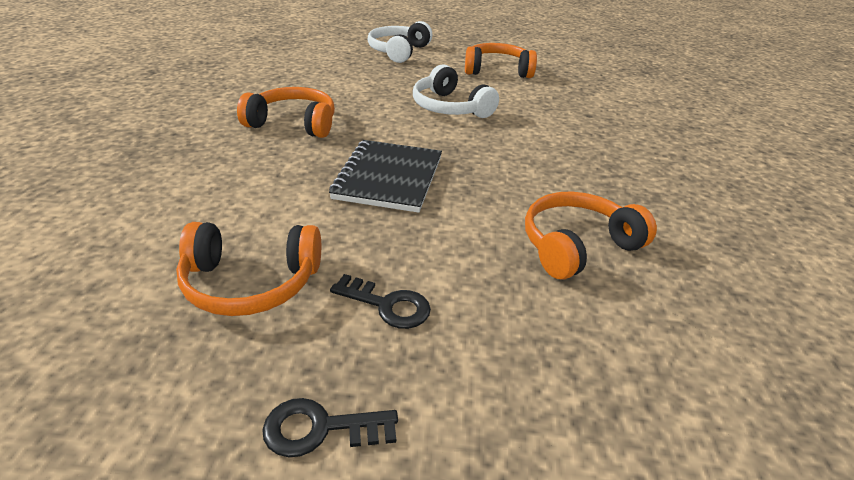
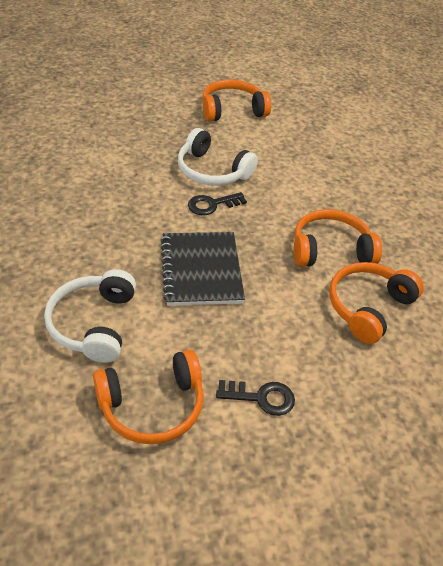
camera: 20 degrees left, 10 degrees up
(293, 124) = (84, 222): orange headphones -> orange headphones (330, 250)
(320, 429) = (266, 506): black key -> black key (212, 205)
(399, 51) = (129, 98): white headphones -> white headphones (94, 324)

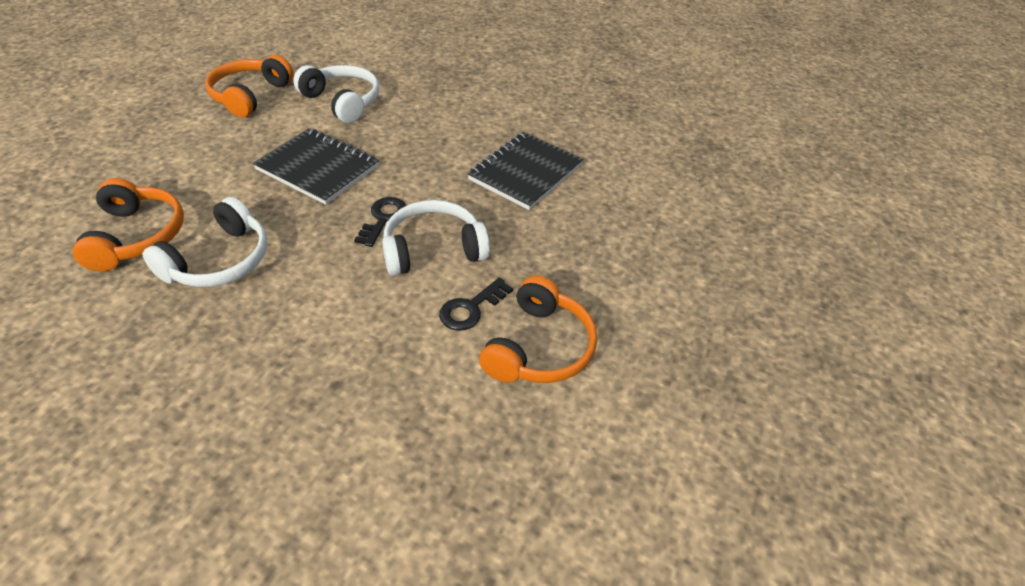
camera: 130 degrees right, 0 degrees up
(92, 167) = (525, 172): none -> black notebook
(261, 397) = (181, 134): black key -> black key (471, 308)
(330, 250) = (219, 260): orange headphones -> white headphones

